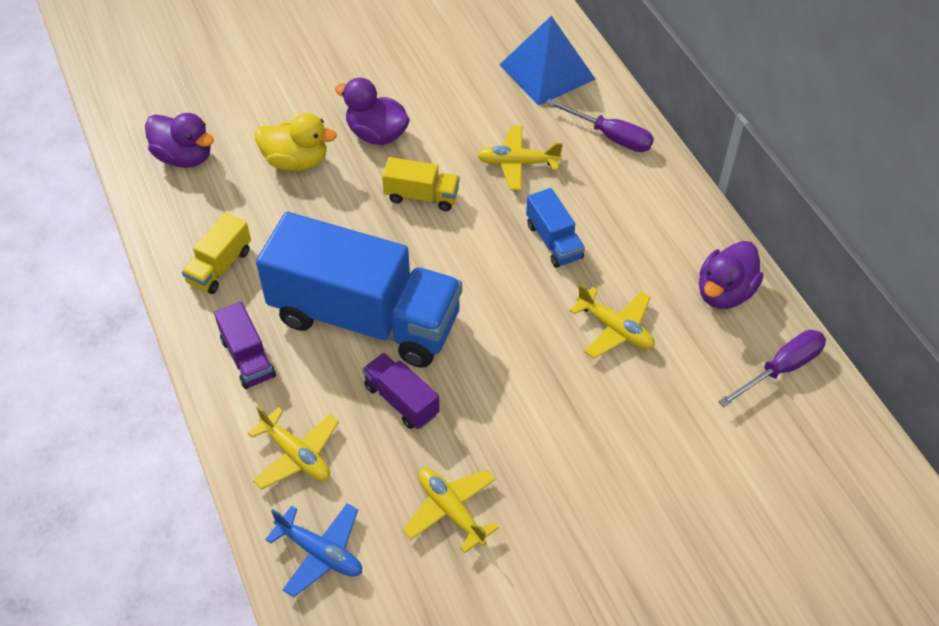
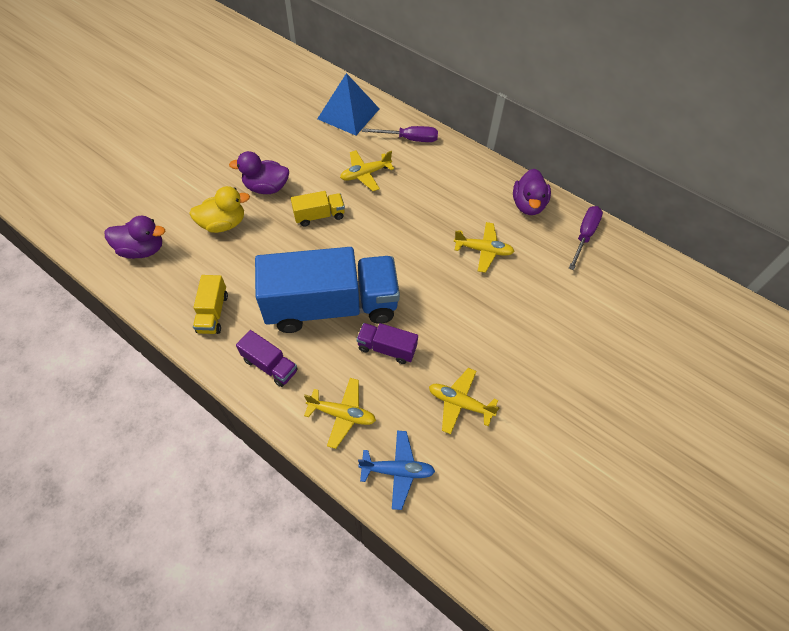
camera: 30 degrees left, 5 degrees up
(554, 241) = (416, 212): blue truck -> none

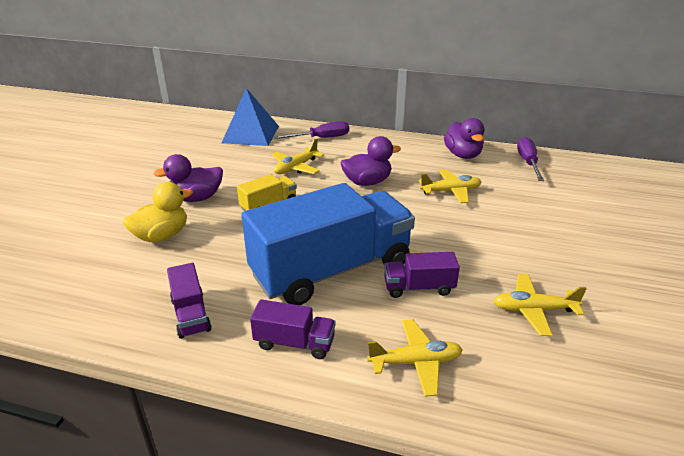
camera: 20 degrees left, 25 degrees down
(142, 250) = (66, 282): purple duck -> purple duck (367, 182)
(213, 313) = (191, 314): yellow truck -> purple truck
(397, 471) = (523, 396): blue plane -> none

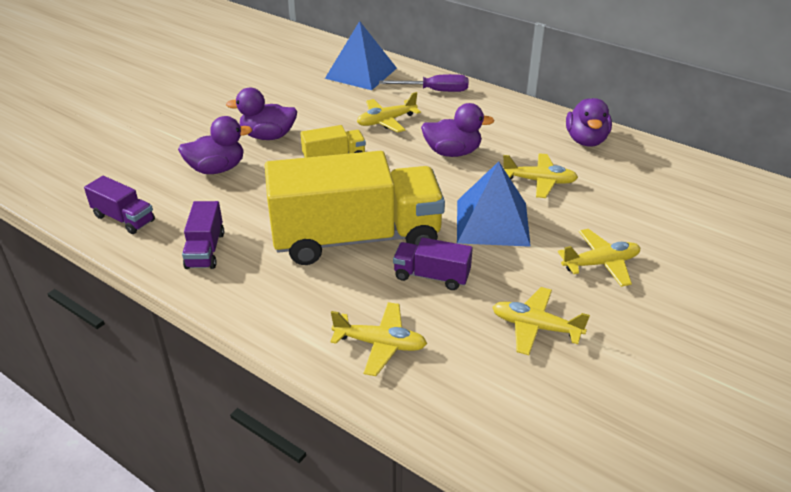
camera: 20 degrees right, 5 degrees up
(162, 236) = (217, 169): yellow duck -> purple duck
(294, 343) = (281, 298): purple truck -> purple truck (124, 219)
(332, 270) = (356, 238): blue truck -> yellow truck
(437, 231) = (492, 222): none -> blue pyramid
(528, 162) = (660, 164): purple screwdriver -> none
(543, 245) = (600, 264): none -> yellow plane

